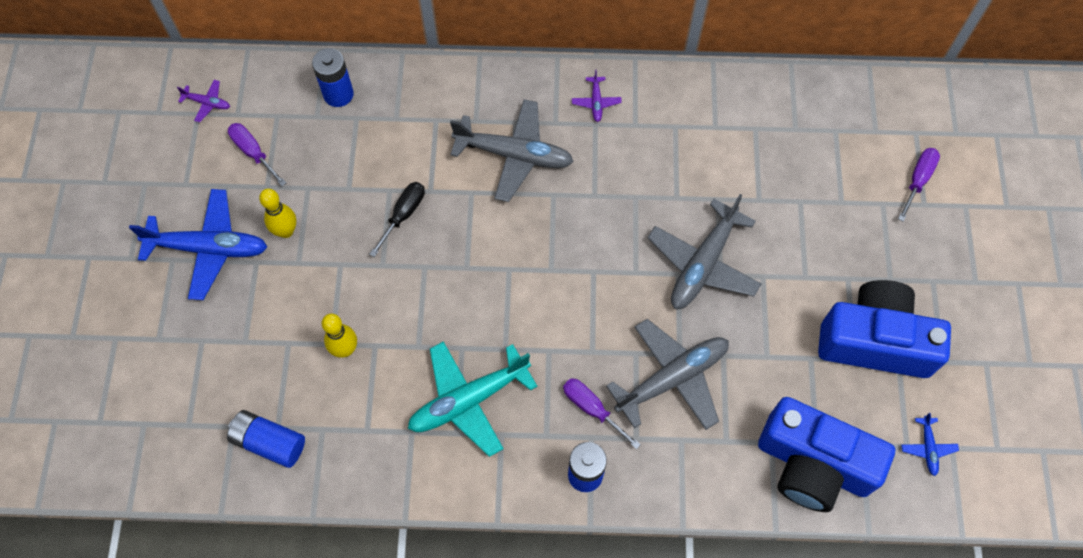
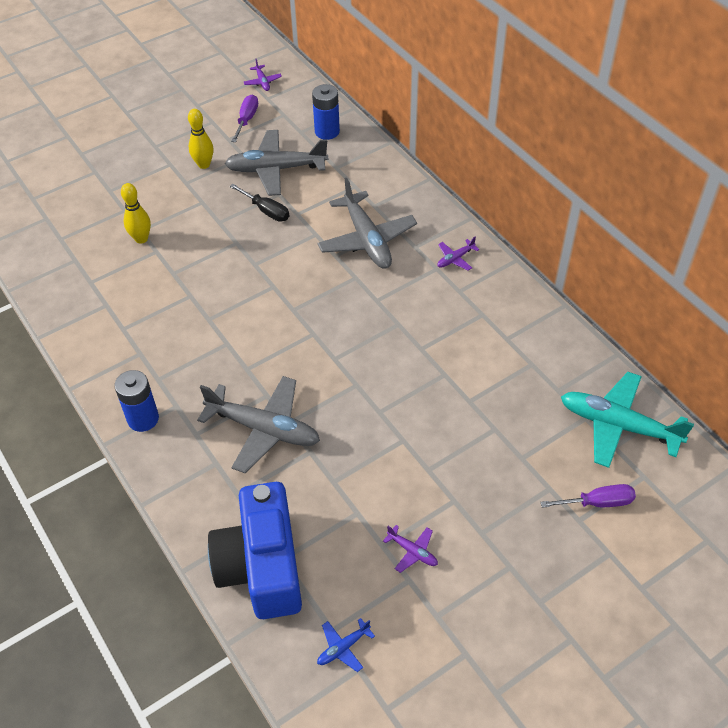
camera: 55 degrees right, 15 degrees down
(208, 248) = (161, 139): blue plane -> none
(269, 442) = (47, 240): blue battery -> none
(403, 215) = (266, 211): black screwdriver -> black screwdriver turned 45 degrees clockwise
(468, 400) = (152, 321): turquoise plane -> turquoise plane (618, 425)
(592, 408) = (200, 394): purple screwdriver -> none
(703, 264) = (379, 395): grey plane -> grey plane (276, 169)
(875, 341) = (412, 551): blue camera -> purple plane

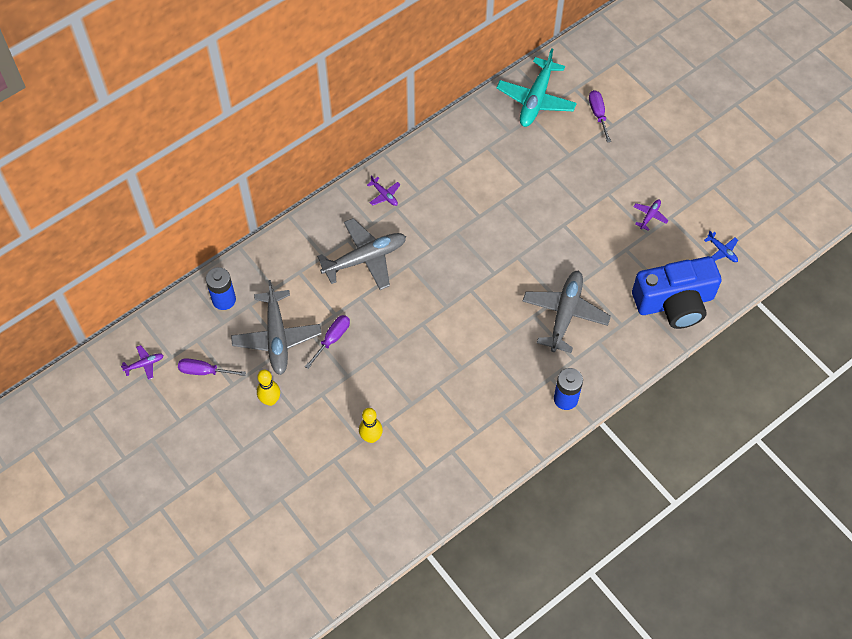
camera: 95 degrees left, 10 degrees up
(266, 211) = (332, 339): black screwdriver -> purple screwdriver

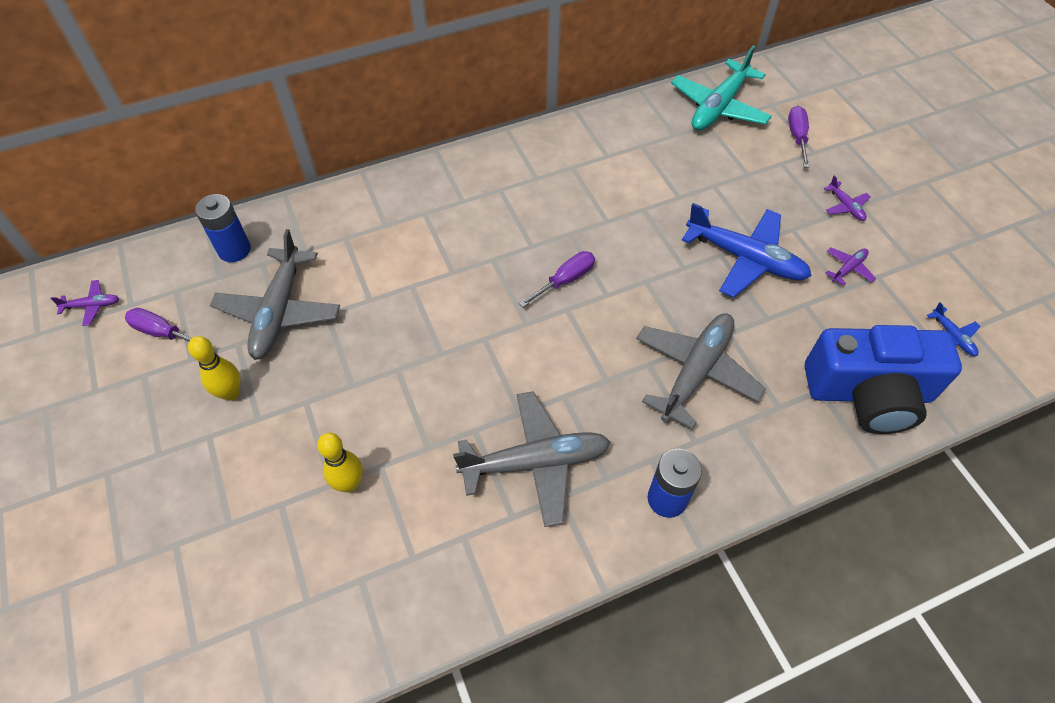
camera: 15 degrees right, 5 degrees down
(332, 339) = (352, 330): purple screwdriver -> purple screwdriver (565, 280)
(365, 258) = (437, 240): grey plane -> grey plane (535, 462)
(384, 195) = (491, 172): purple plane -> purple plane (845, 206)
(580, 224) = (745, 259): none -> blue plane

